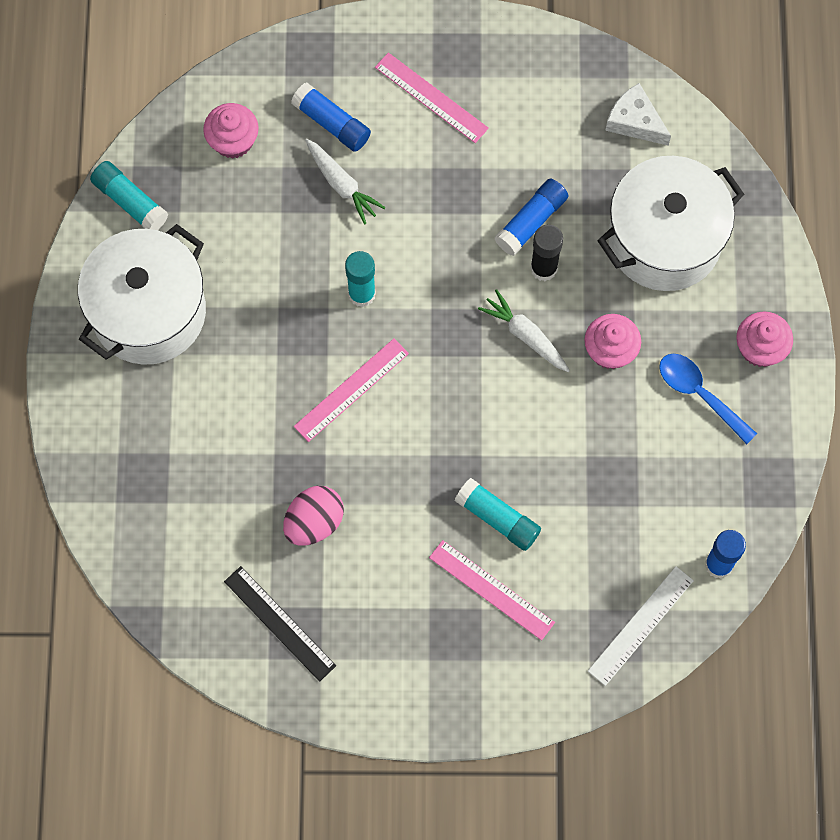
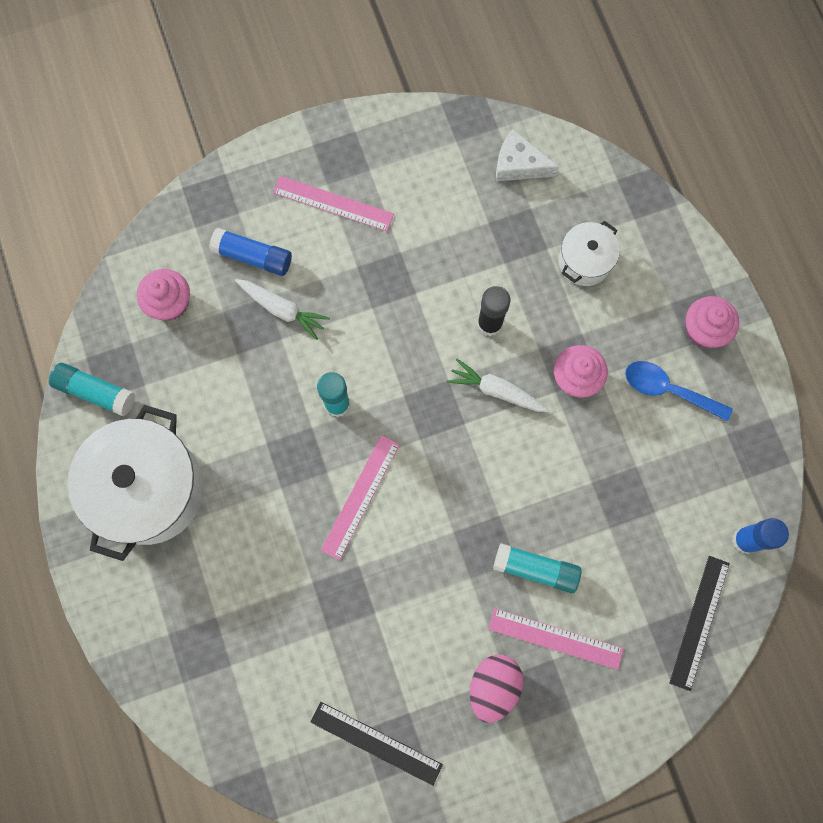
camera: 20 degrees left, 5 degrees up
(314, 522) = (372, 634): pink egg -> pink egg (493, 686)
(531, 221) = (463, 285): blue glue stick -> none
(641, 625) = (699, 622): white ruler -> black ruler
(664, 240) = (584, 261): white pot -> white pot, size x0.51

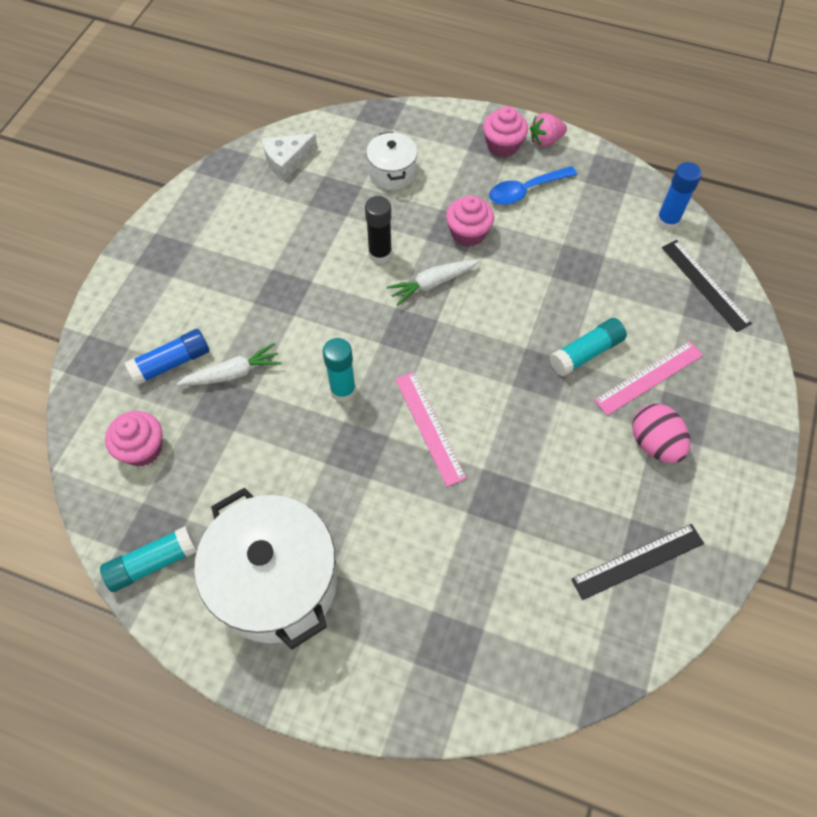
camera: 50 degrees left, 15 degrees down
(333, 204) = (191, 283): pink ruler -> none
(745, 363) = (545, 141): none -> pink strawberry

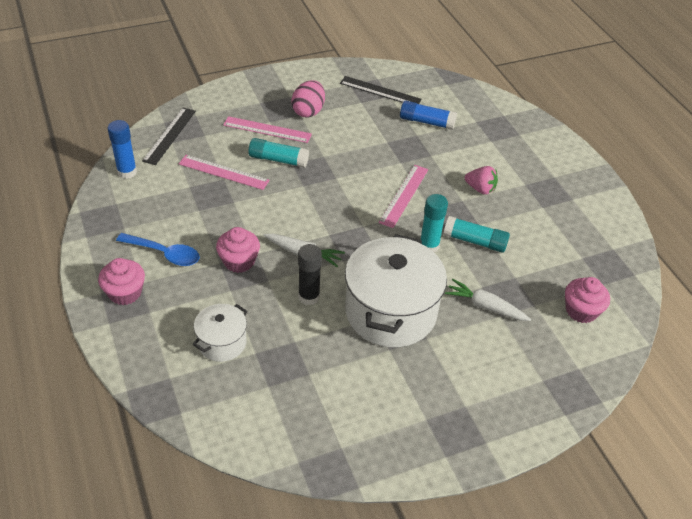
camera: 135 degrees left, 15 degrees down
(152, 563) = (618, 253): turquoise glue stick -> turquoise glue stick (475, 241)
(172, 363) = (520, 345): blue glue stick -> blue glue stick (426, 122)
(276, 582) = (556, 200): white pot -> white pot (390, 312)
(287, 161) = (278, 425): white cheese -> none
(545, 141) = (96, 271): pink strawberry -> pink strawberry (480, 189)
(604, 294) = (223, 172): none -> pink ruler

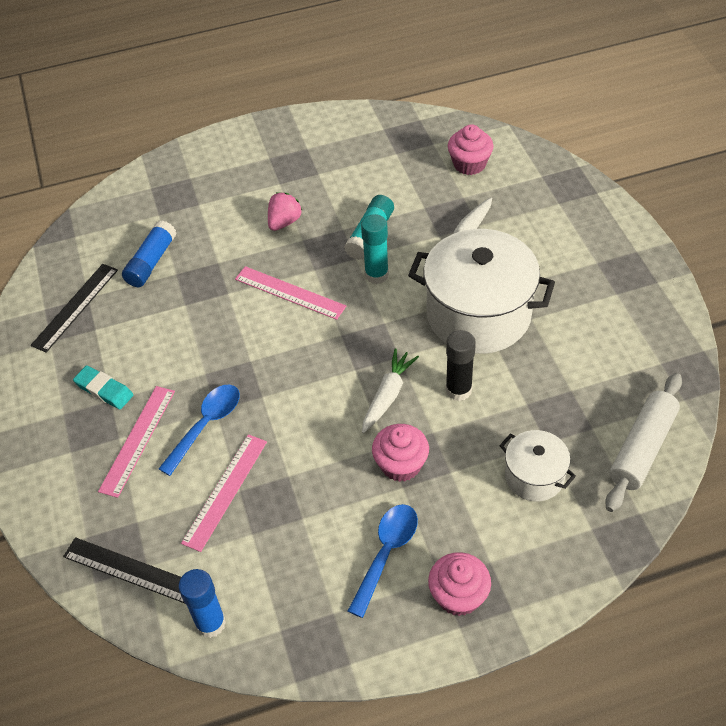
camera: 80 degrees left, 5 degrees up
(245, 421) = (642, 448): none -> white rolling pin
(278, 160) = (206, 425): turquoise glue stick -> blue spoon
(308, 111) = (104, 390): pink egg -> turquoise eraser

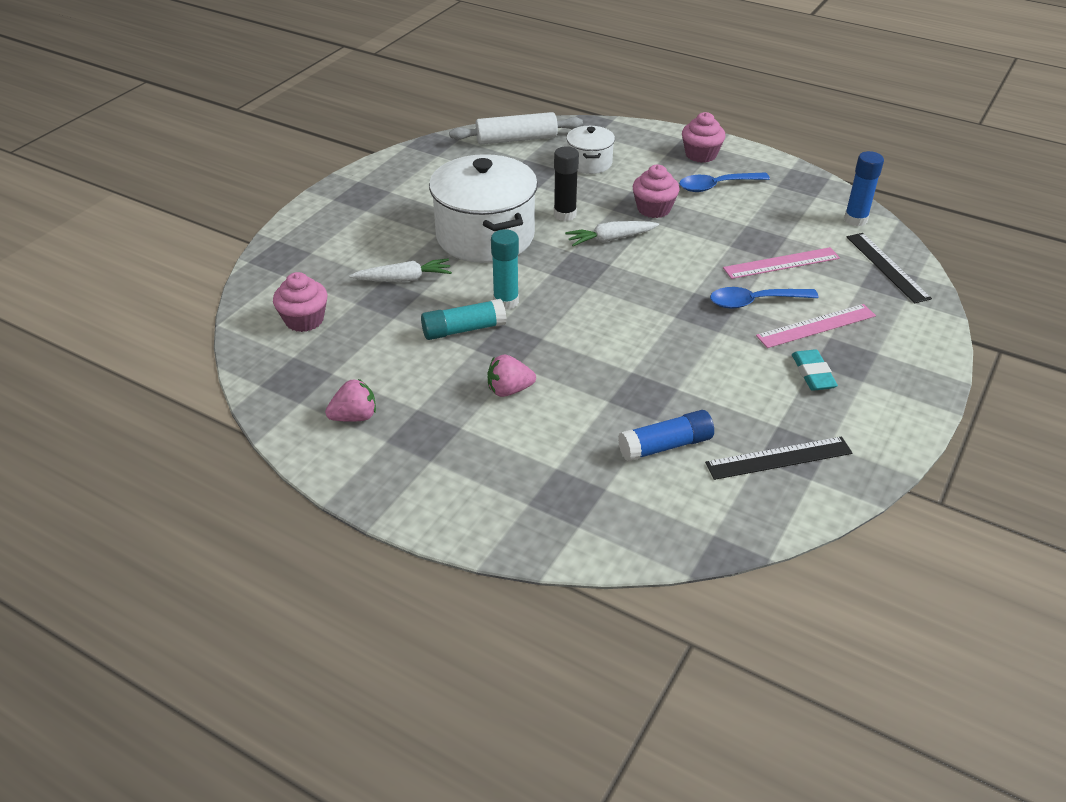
camera: 135 degrees left, 10 degrees down
(289, 293) = (585, 336): pink ruler -> none
(342, 145) = (354, 417): none -> pink strawberry

